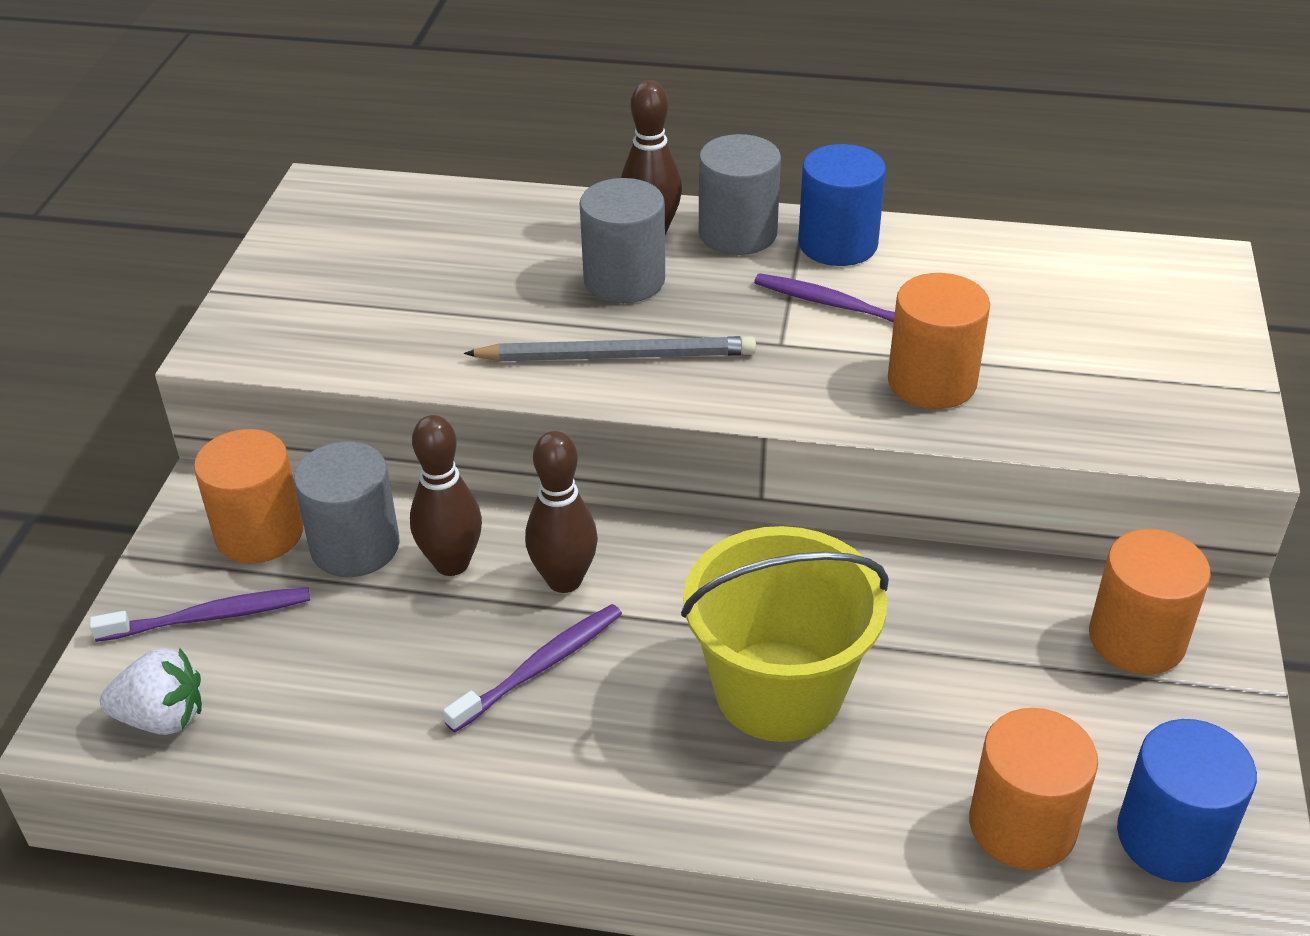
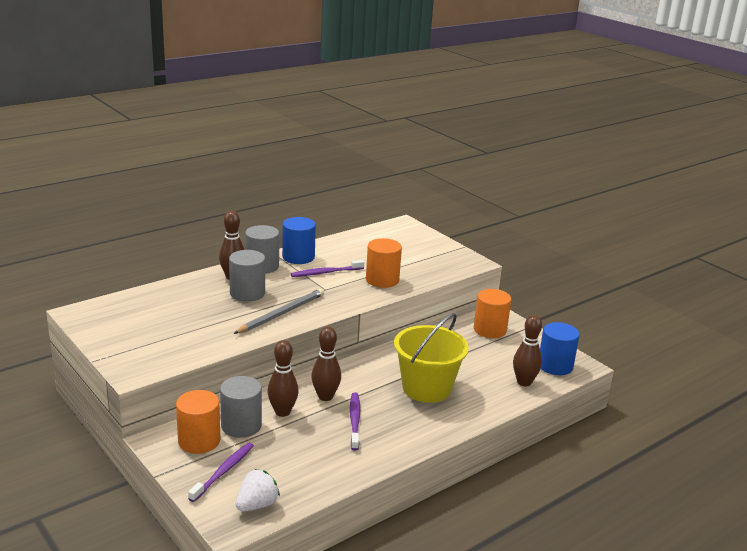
camera: 50 degrees left, 15 degrees down
(1022, 826) = (524, 382): orange cylinder -> brown bowling pin

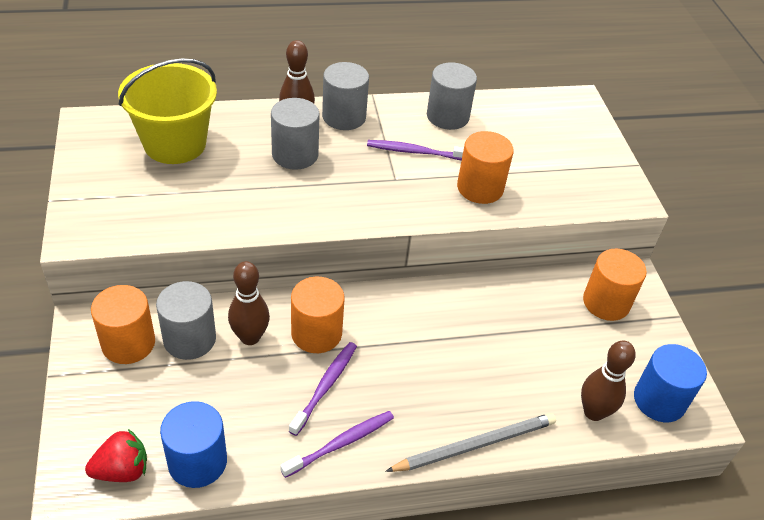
camera: 25 degrees right, 20 degrees up
(224, 471) = (122, 401): purple toothbrush -> purple toothbrush (341, 443)
(257, 505) = (122, 470): white strawberry -> red strawberry
(282, 313) = (312, 202): grey pencil -> grey pencil (475, 445)
(298, 257) = (399, 115): blue cylinder -> blue cylinder (197, 462)
(325, 397) = (316, 333): brown bowling pin -> orange cylinder
(330, 250) = (447, 116): none -> grey cylinder
(426, 388) = (452, 369): yellow bucket -> yellow bucket (175, 144)

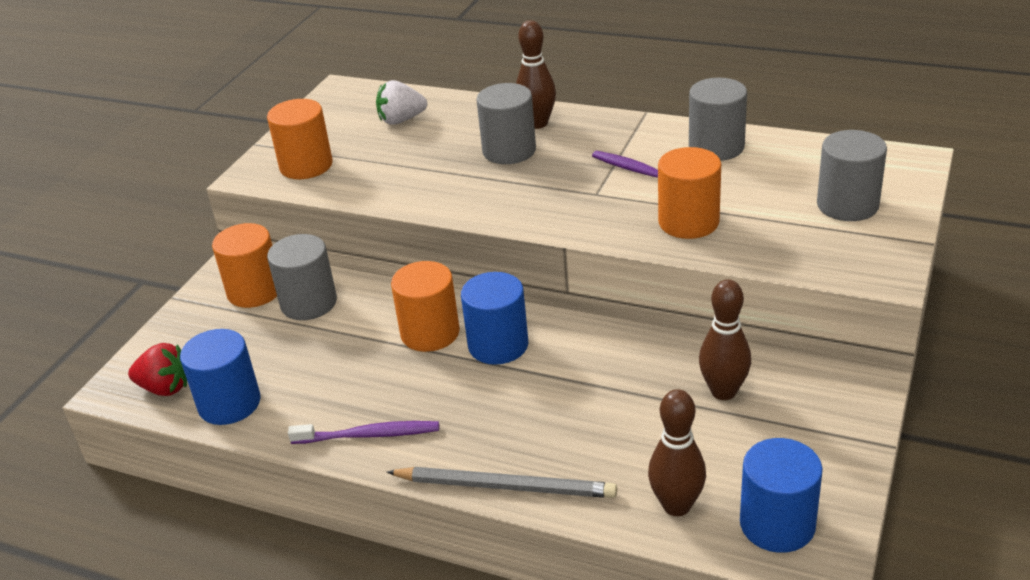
camera: 40 degrees right, 10 degrees down
(175, 144) = (401, 120): yellow bucket -> white strawberry
(250, 337) = (364, 317): brown bowling pin -> brown bowling pin (723, 391)
(325, 386) = (398, 381): purple toothbrush -> none
(344, 117) = (593, 127): grey cylinder -> grey cylinder (847, 205)
(377, 326) = (498, 345): none -> blue cylinder
(606, 302) = (799, 402): orange cylinder -> orange cylinder (306, 166)

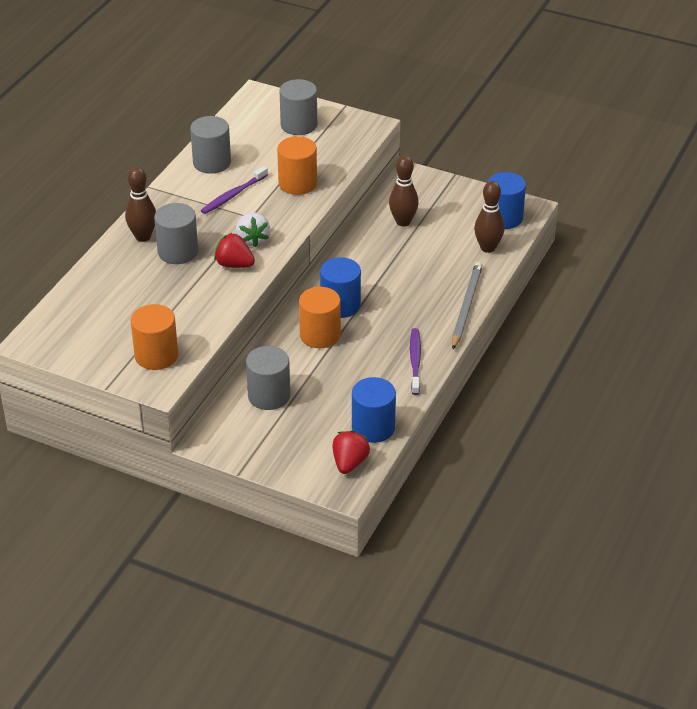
camera: 90 degrees left, 5 degrees up
(254, 291) = (245, 426): orange cylinder -> none
(401, 120) = (104, 305): white strawberry -> white strawberry (252, 239)
(485, 194) = (234, 264): none -> red strawberry

